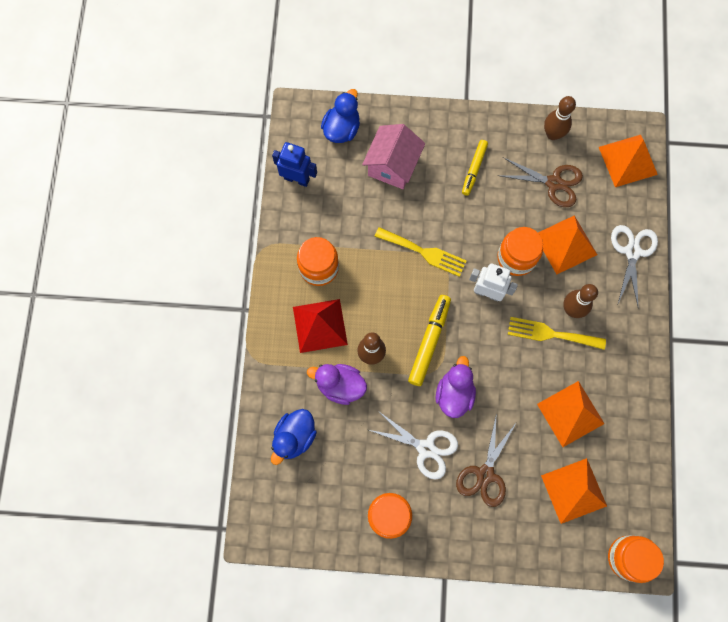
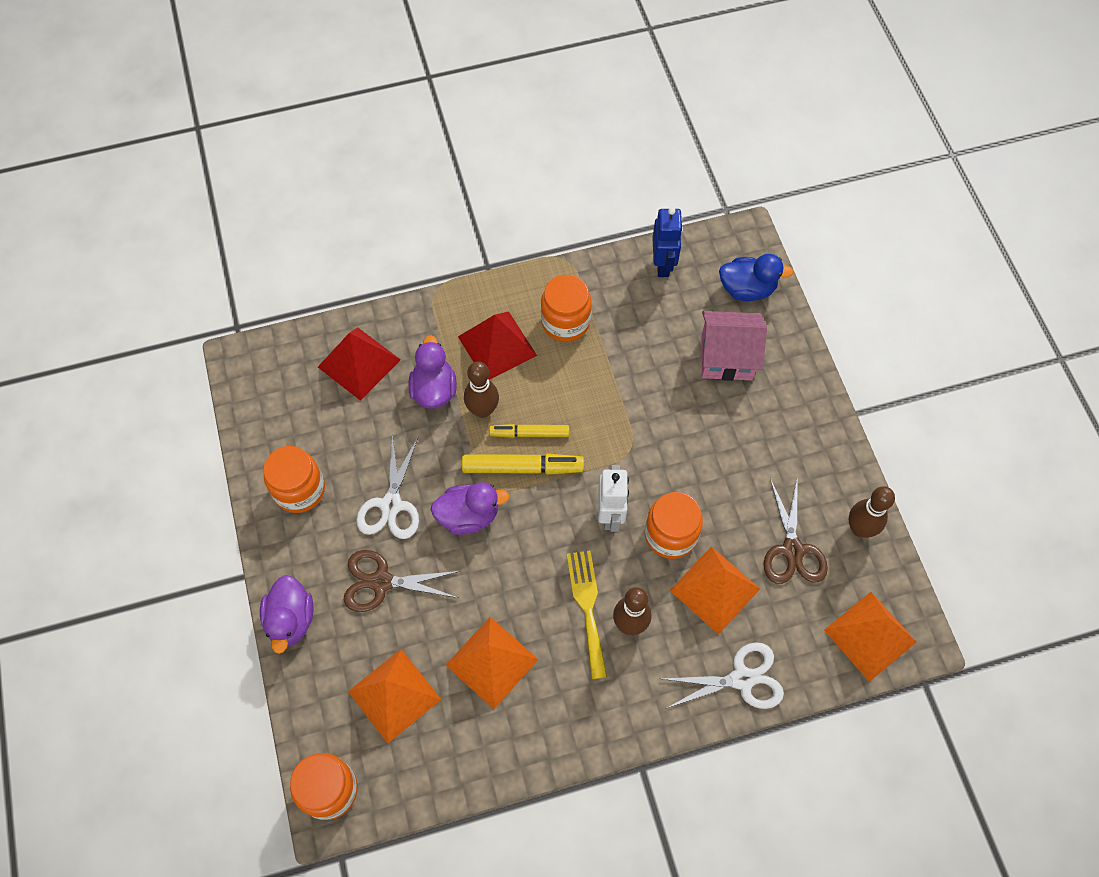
camera: 70 degrees right, 10 degrees down
(294, 437) = (359, 363): blue duck -> red pyramid
(424, 252) = (632, 426): yellow fork -> none
(474, 169) = (766, 449): yellow marker -> yellow marker (530, 433)
(493, 551) = (291, 620): none -> purple duck

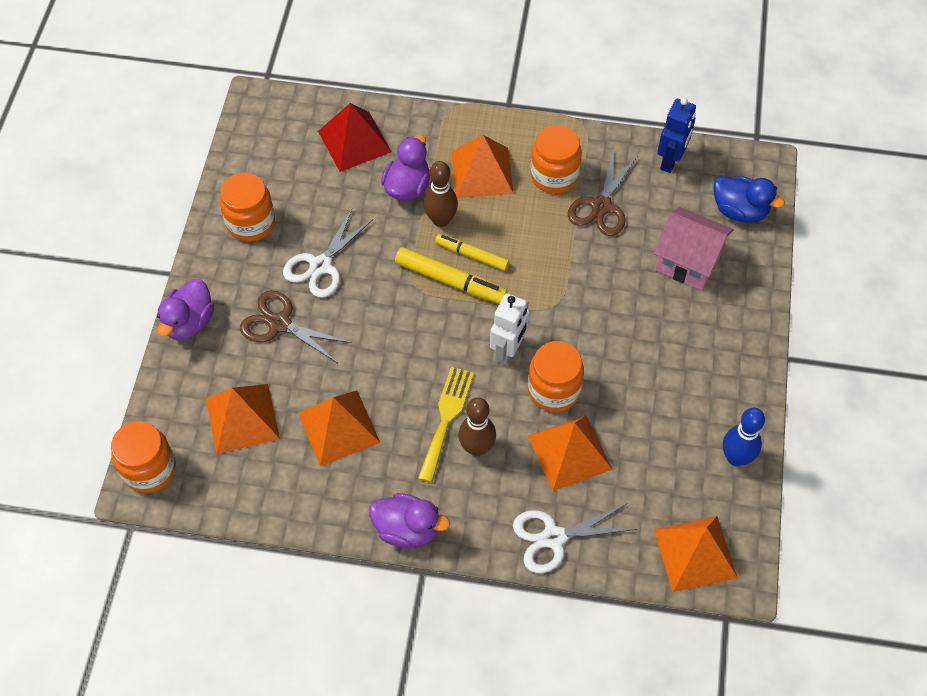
camera: 25 degrees right, 5 degrees down
(468, 516) = (382, 301): purple duck -> purple duck (407, 529)
(497, 345) = (482, 172): red pyramid -> orange pyramid
(742, 679) = (553, 537): white scissors -> white scissors turned 150 degrees clockwise
(792, 550) = (661, 449): brown scissors -> brown scissors (601, 206)
(860, 528) = (736, 458): brown bowling pin -> blue bowling pin

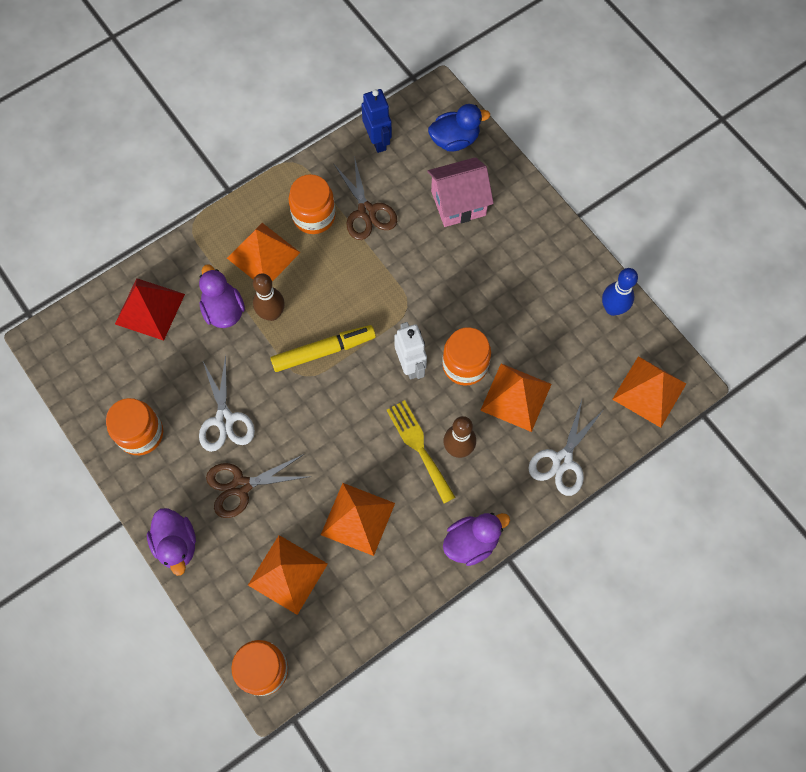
camera: 45 degrees left, 10 degrees up
(472, 256) = (319, 320): yellow marker -> none

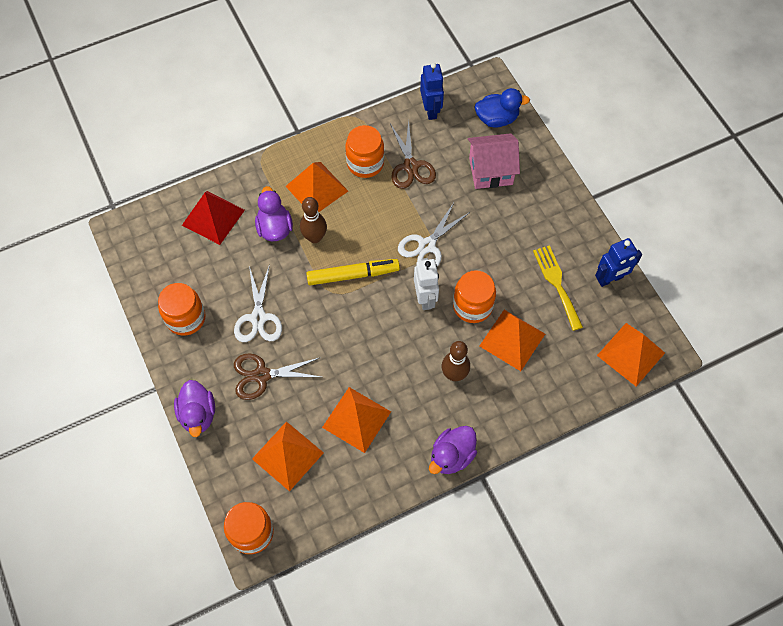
camera: 10 degrees right, 5 degrees down
(419, 447) = (420, 368): yellow fork -> yellow fork (557, 283)
(471, 542) = (452, 456): purple duck -> purple duck turned 150 degrees clockwise
(562, 461) = (543, 400): white scissors -> white scissors (427, 245)
(612, 308) = (610, 279): blue bowling pin -> blue robot

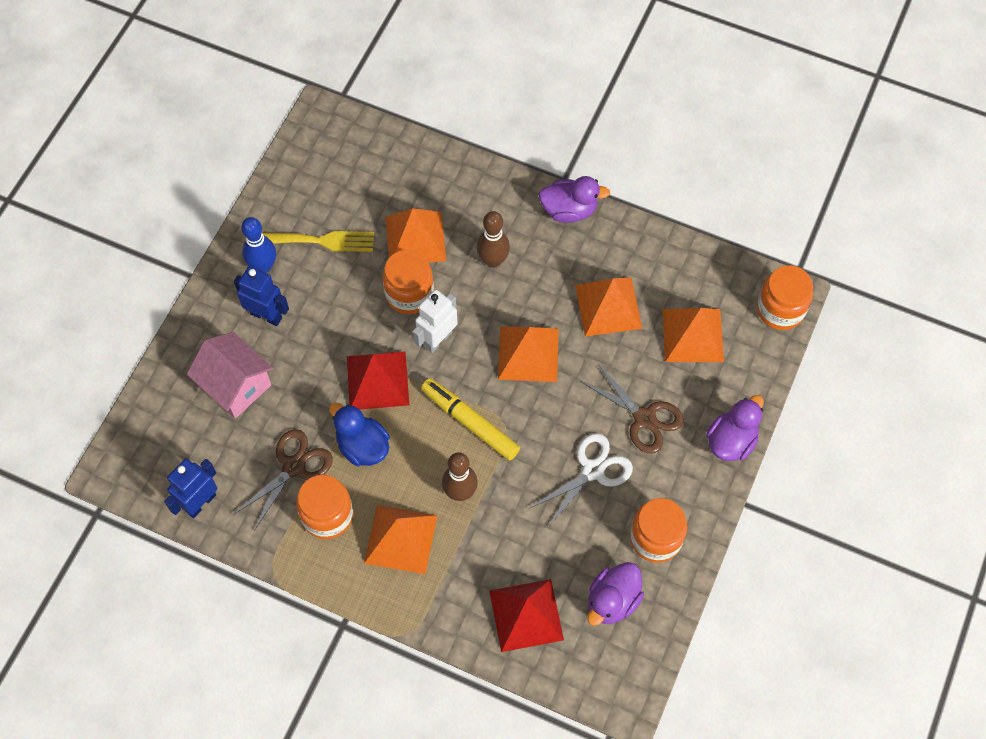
camera: 130 degrees left, 0 degrees up
(274, 228) = (484, 541): purple duck -> purple duck (612, 601)
(427, 245) = (378, 380): white scissors -> red pyramid
(497, 119) = (160, 427): blue duck -> blue duck (362, 446)
(557, 283) = (322, 241): yellow fork -> yellow fork turned 120 degrees counterclockwise
(565, 238) = (263, 266): none -> blue bowling pin
(610, 279) = (279, 201): blue robot -> blue robot (266, 315)
(631, 354) = (346, 140): orange pyramid -> orange pyramid (528, 353)

